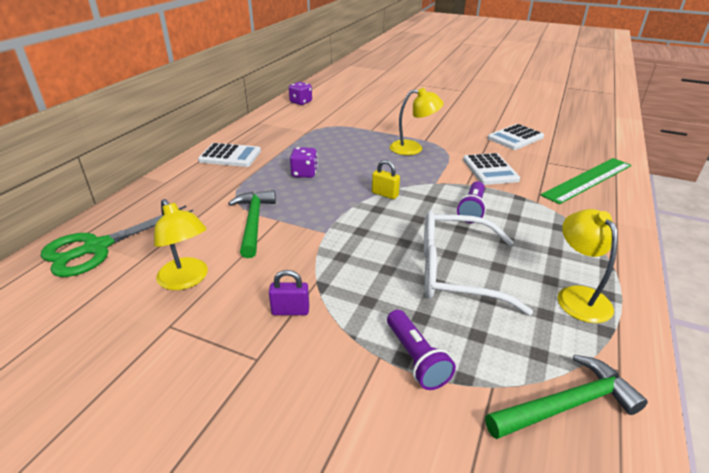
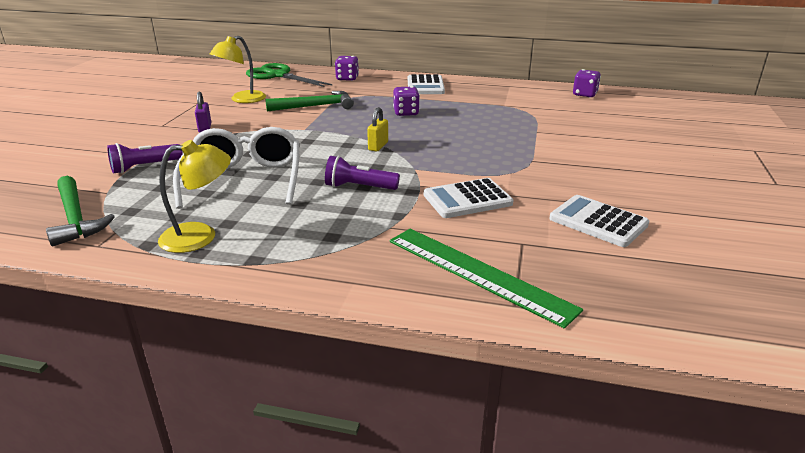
camera: 80 degrees right, 5 degrees down
(163, 196) = (347, 78): none -> purple dice
(413, 148) = (500, 154): yellow lamp -> none

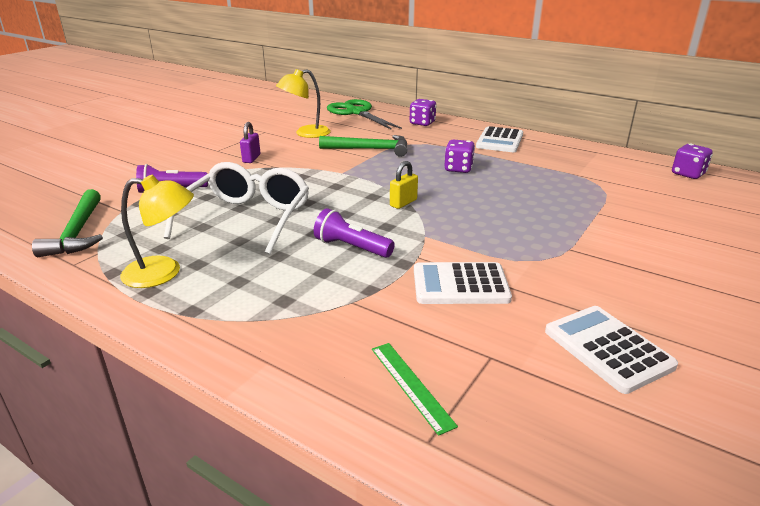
camera: 20 degrees right, 0 degrees up
(478, 273) = (411, 385): green ruler -> green ruler, size x0.51

